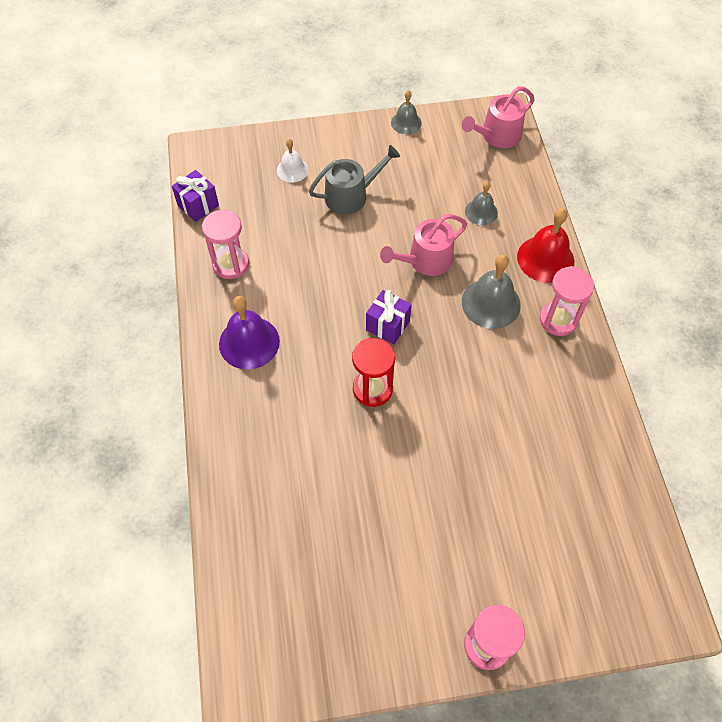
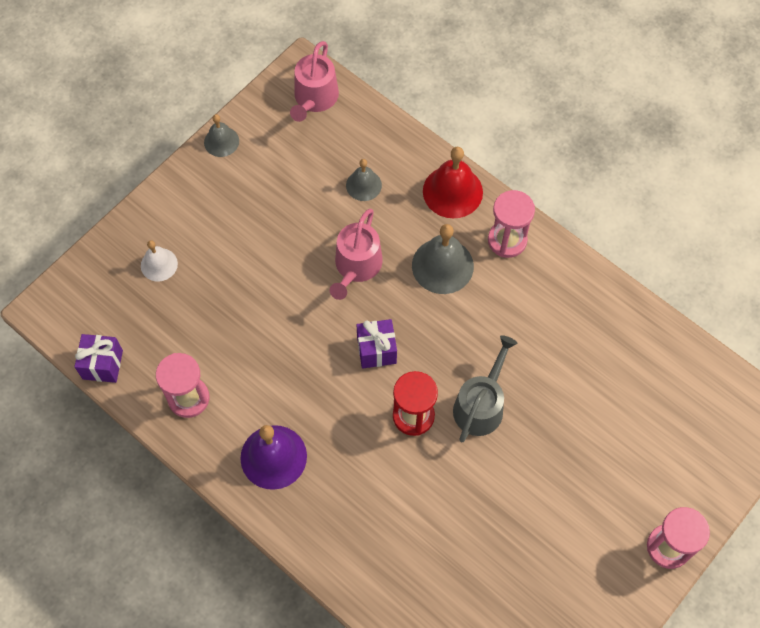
camera: 40 degrees left, 5 degrees up
(351, 195) = (236, 251): grey watering can -> grey watering can (481, 405)

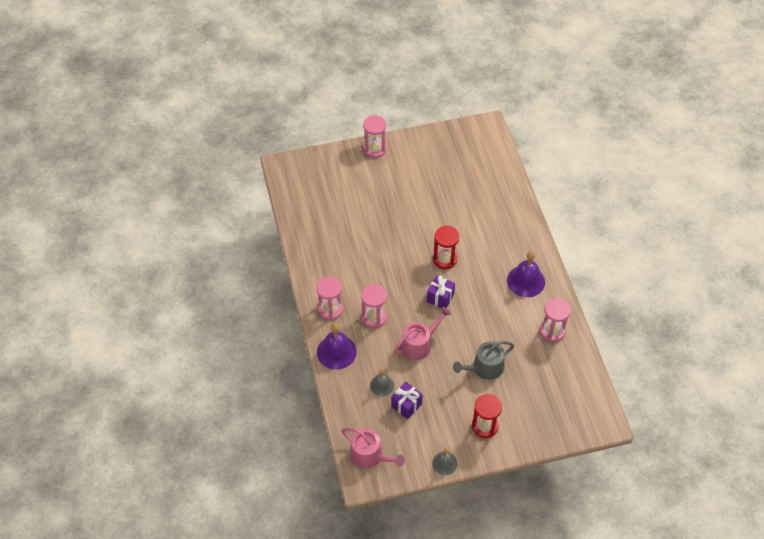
camera: 145 degrees left, 10 degrees down
(102, 364) = (588, 374): purple gift -> purple gift (406, 405)
(159, 264) = (527, 410): white bell -> none
(201, 212) = (484, 426): none -> red hourglass
(314, 98) = (370, 456): pink watering can -> pink watering can turned 75 degrees clockwise
(442, 265) = (374, 317): grey bell -> pink hourglass
(452, 191) = (336, 352): red bell -> purple bell
(481, 405) = (409, 245): grey watering can -> grey watering can (484, 368)

